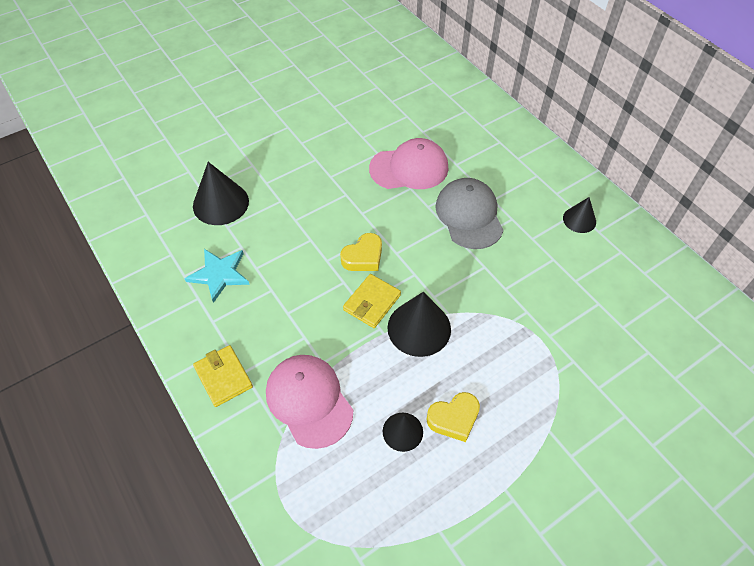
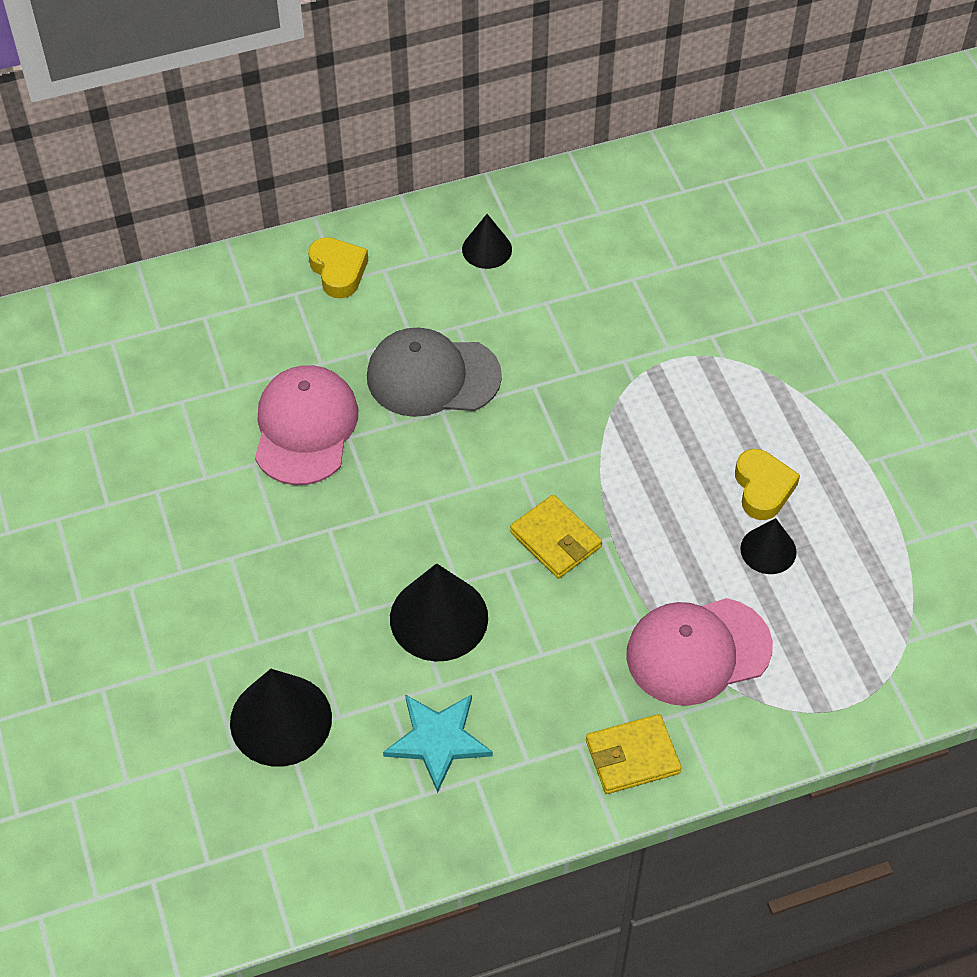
camera: 75 degrees left, 0 degrees up
(363, 257) = (467, 532): yellow heart -> yellow heart (338, 271)
(419, 328) = (615, 492): black cone -> black cone (439, 618)

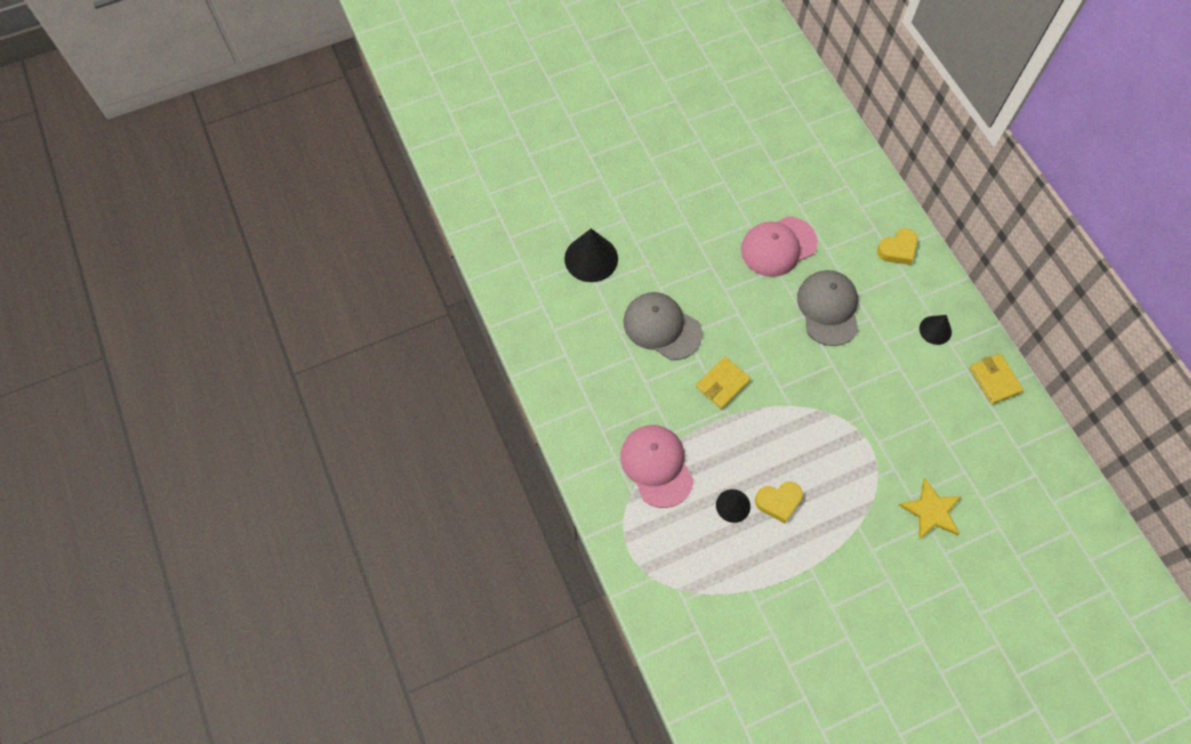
camera: 85 degrees right, 10 degrees up
(305, 428) = (778, 246): pink cap -> pink cap turned 150 degrees clockwise
(438, 740) = (586, 334): turquoise star -> none
(439, 618) = (662, 327): black cone -> grey cap
(632, 757) = (585, 432): yellow wallet -> yellow wallet (994, 380)
(778, 304) = (931, 511): none -> yellow star

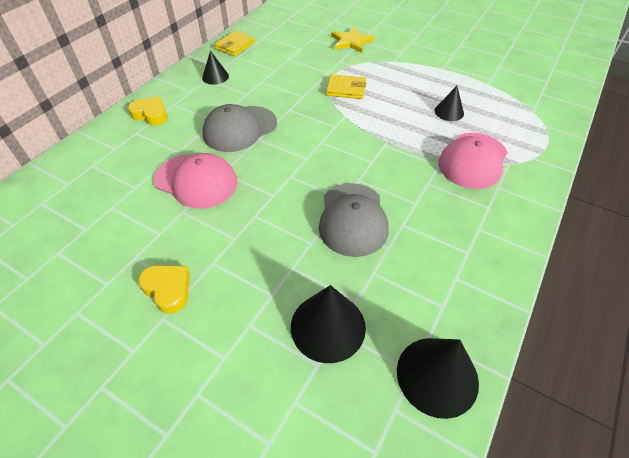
camera: 125 degrees left, 15 degrees down
(519, 292) = (437, 376): none -> black cone
(722, 384) = (365, 156): yellow wallet -> yellow wallet (346, 89)
(778, 502) = (420, 94): yellow heart -> yellow heart (168, 289)

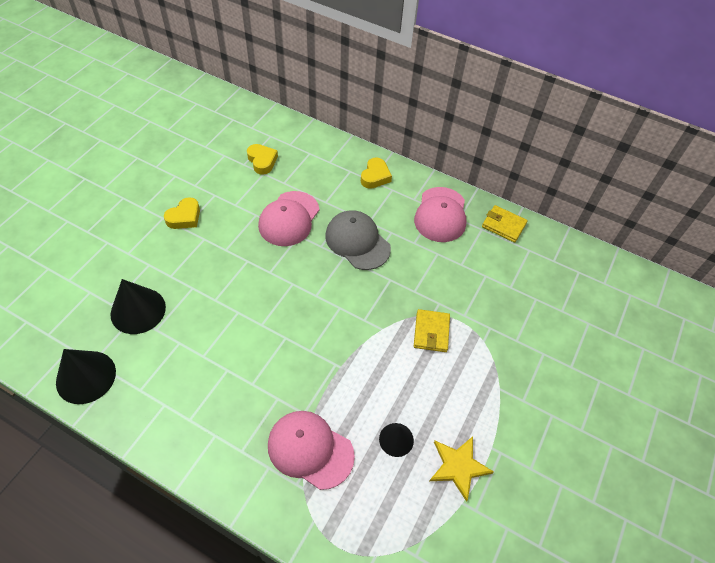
camera: 85 degrees right, 5 degrees up
(87, 209) = (262, 161): none -> yellow heart
(215, 77) = (440, 215): black cone -> pink cap
(351, 42) = (538, 342): yellow star -> yellow star (458, 466)
(352, 219) = (237, 330): grey cap -> none

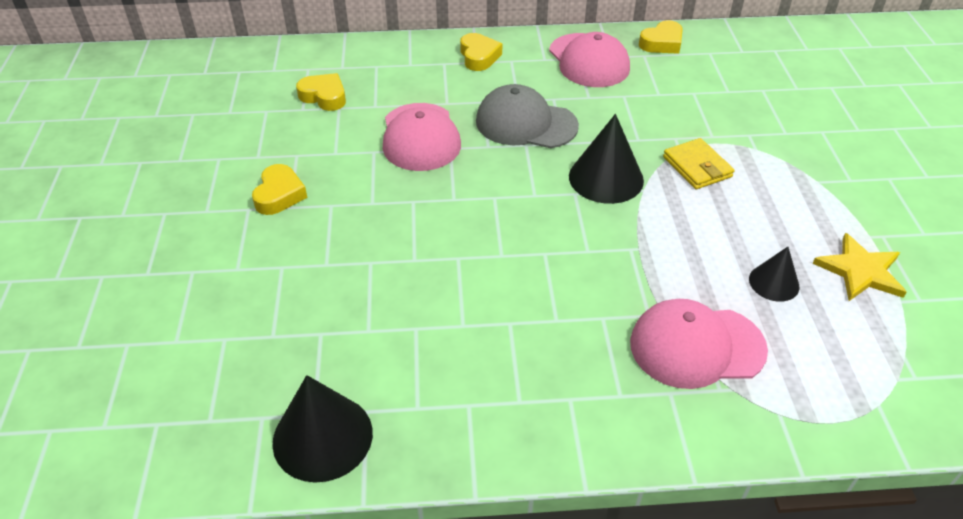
camera: 30 degrees left, 10 degrees down
(138, 310) = (320, 323): black cone -> black cone (606, 178)
(503, 225) = (662, 43): yellow wallet -> yellow heart

